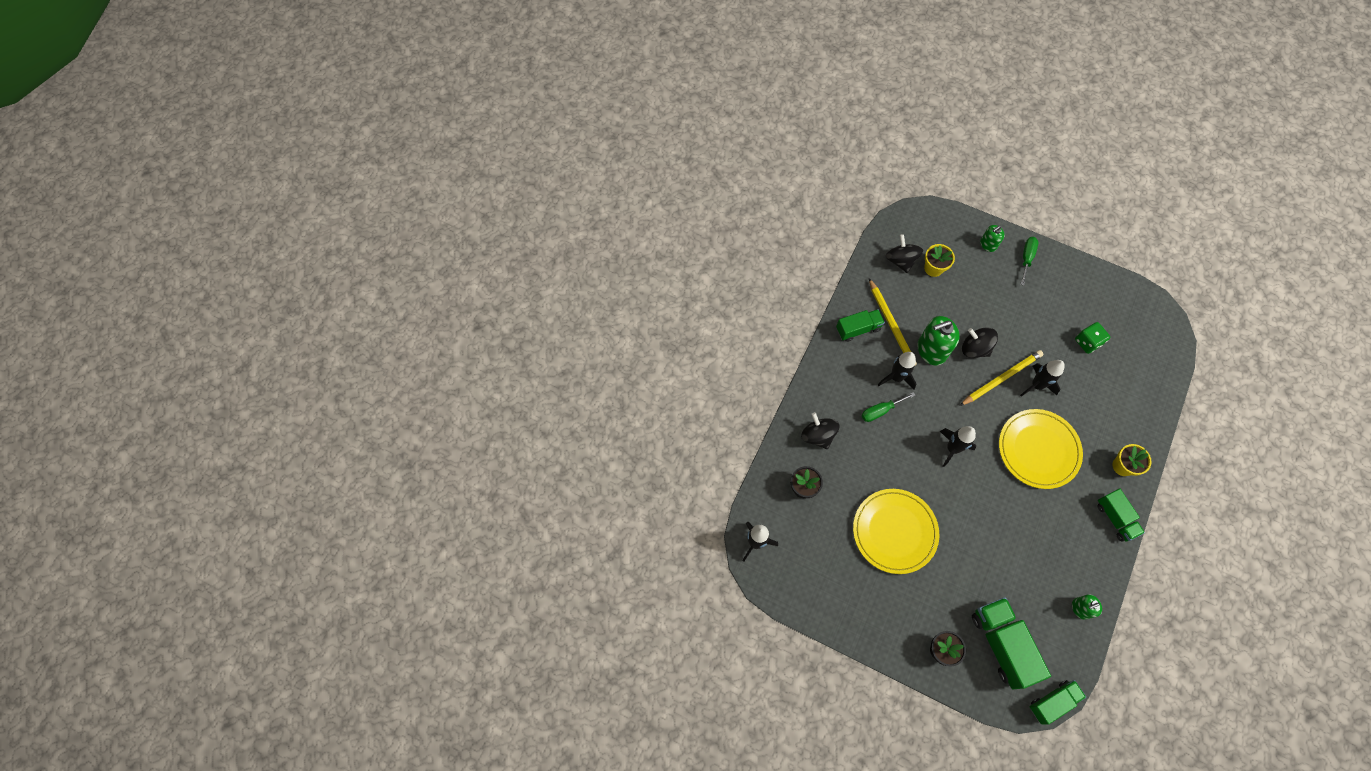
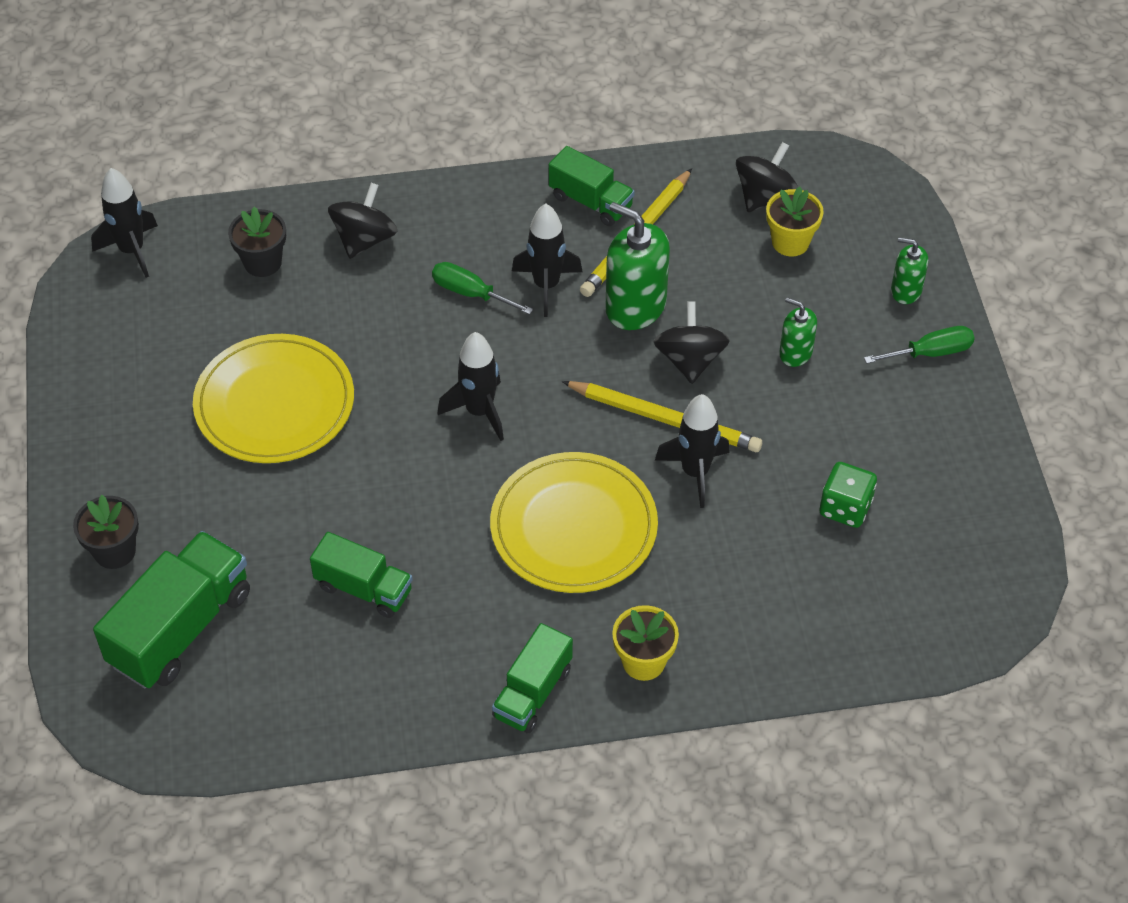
camera: 55 degrees right, 15 degrees down
(1052, 702) = (126, 742): green truck -> green truck (364, 588)
(1080, 608) = (323, 712): green soap dispenser -> green soap dispenser (795, 353)

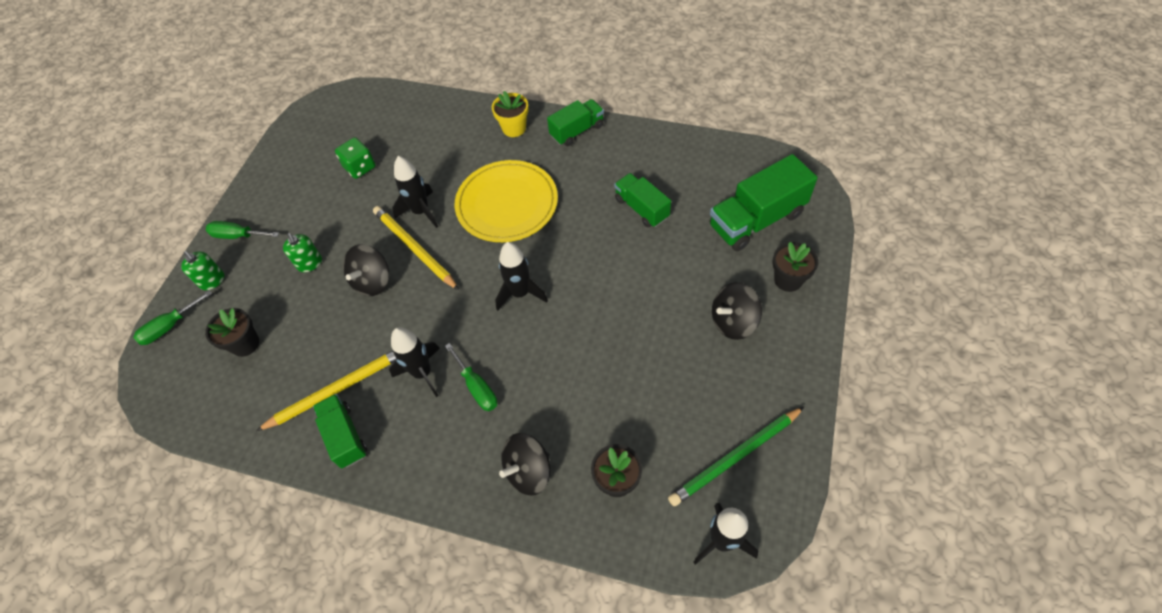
camera: 150 degrees left, 5 degrees up
(136, 325) = (735, 457): none -> green pencil
(274, 403) = (651, 348): yellow plate -> none
(635, 306) = (377, 333): green soap dispenser -> none
(765, 196) = (228, 389): black spinning top -> black spinning top (733, 321)
(790, 242) = (245, 344): yellow flower pot -> black flower pot
(903, 227) = (169, 327): none -> green screwdriver

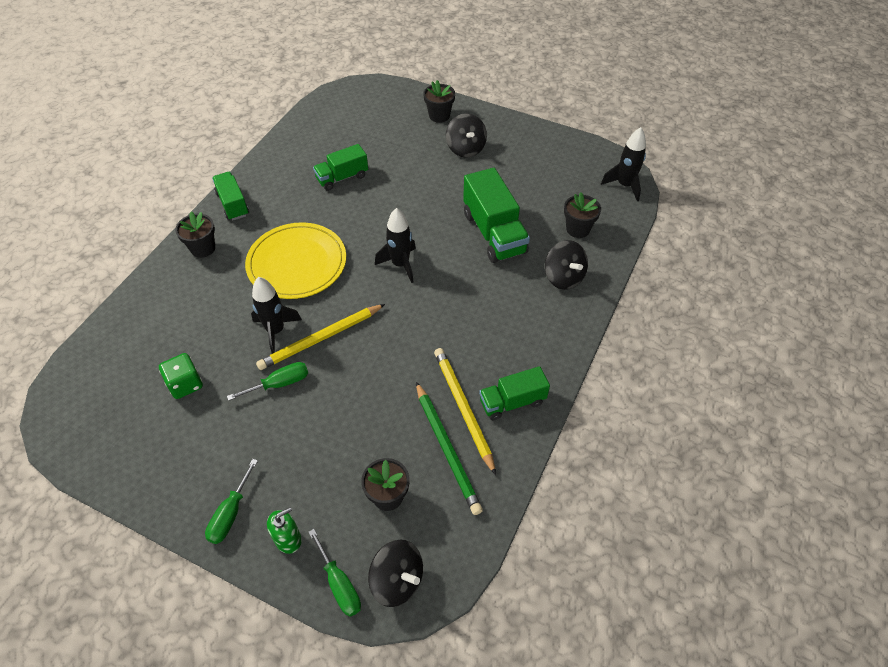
camera: 85 degrees left, 5 degrees down
(309, 263) = (302, 434): green soap dispenser -> none
(372, 281) = (348, 376): black spinning top -> black spinning top (397, 580)
(422, 373) = (462, 340): black rocket -> none
(477, 387) = (485, 302): green screwdriver -> green screwdriver (280, 383)
(514, 128) = (203, 248): yellow flower pot -> black flower pot
(735, 457) = (569, 168): green pencil -> green pencil (447, 449)
(756, 220) = (381, 119): green truck -> green truck (494, 233)

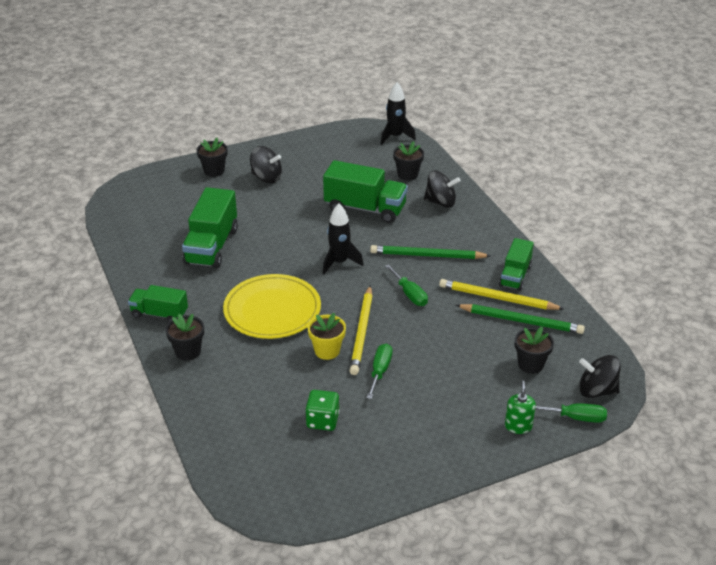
camera: 50 degrees left, 15 degrees down
(230, 514) = (469, 446): green screwdriver -> green screwdriver (409, 294)
(276, 331) = (327, 351): black rocket -> yellow flower pot
(342, 177) = (212, 246): green truck -> green truck, size x1.62
(397, 580) = (596, 390): black spinning top -> black spinning top turned 150 degrees counterclockwise
(473, 317) = (427, 255): none -> green pencil

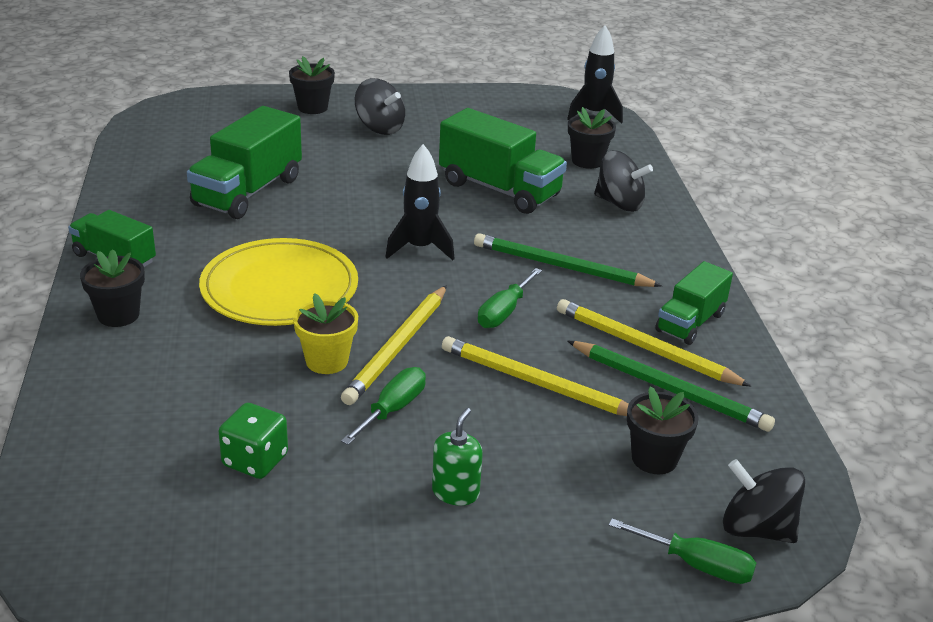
camera: 15 degrees right, 5 degrees down
(409, 294) = (504, 312): green screwdriver -> green screwdriver turned 45 degrees clockwise
(449, 335) = (536, 383): none -> yellow pencil
(518, 426) = (583, 553): green soap dispenser -> green soap dispenser (455, 492)

